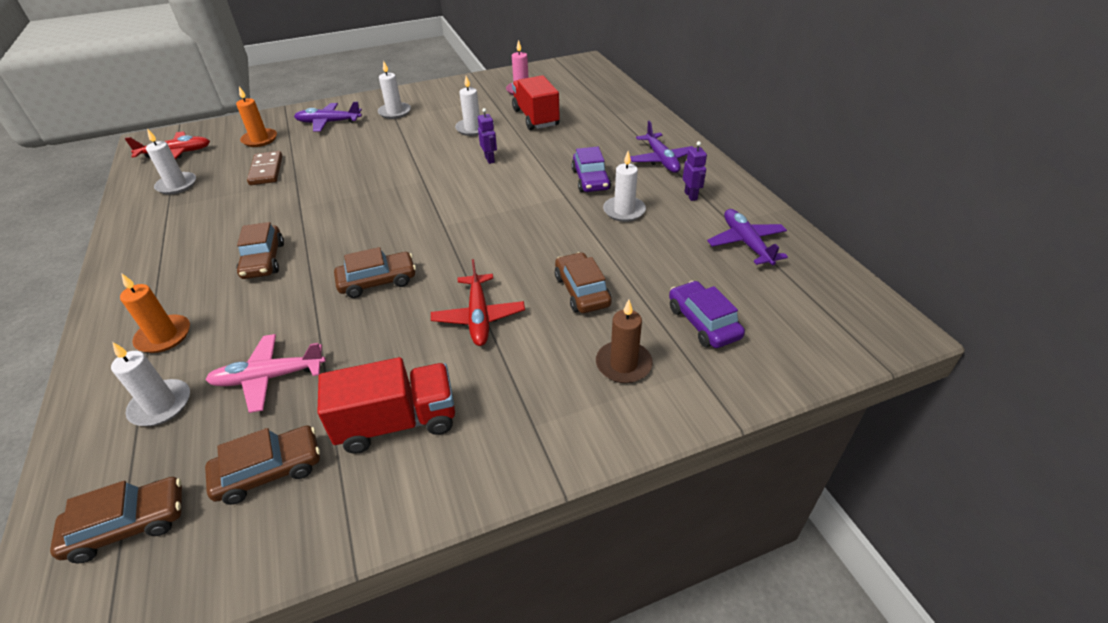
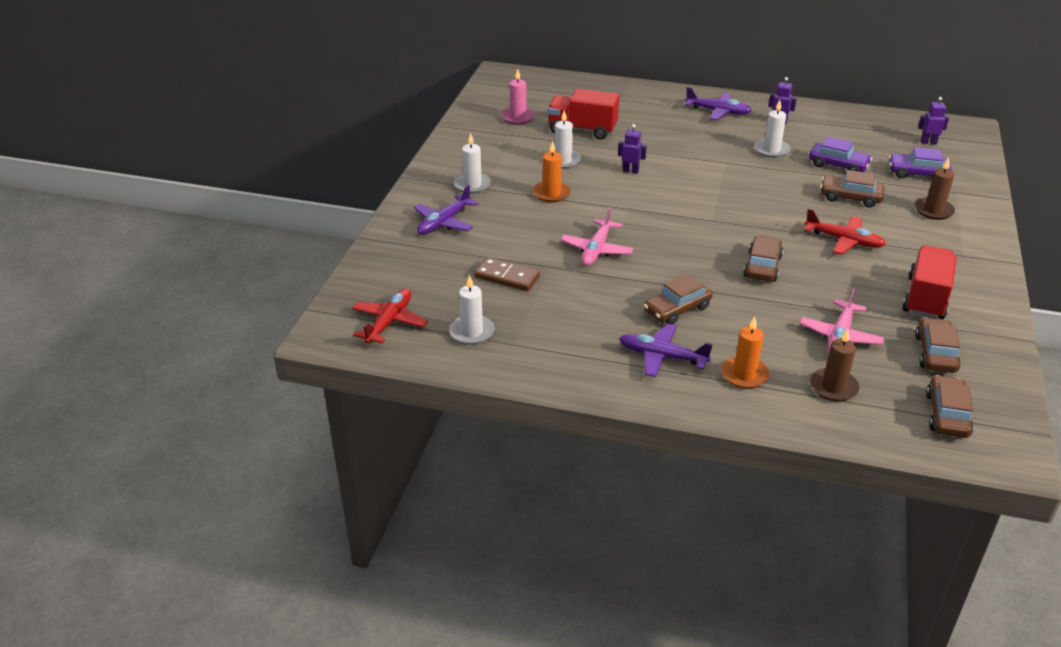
camera: 55 degrees left, 5 degrees down
(161, 405) = (833, 387): white candle -> brown candle
(260, 139) = (428, 267): orange candle -> orange candle (551, 193)
(263, 260) = (677, 309): brown car -> brown car turned 120 degrees clockwise
(338, 190) = (597, 249): none -> pink plane
(590, 180) = (714, 145): purple car -> purple car (838, 165)
(746, 243) = (853, 129): purple plane -> purple plane (662, 357)
(797, 307) = (928, 142): none -> purple robot

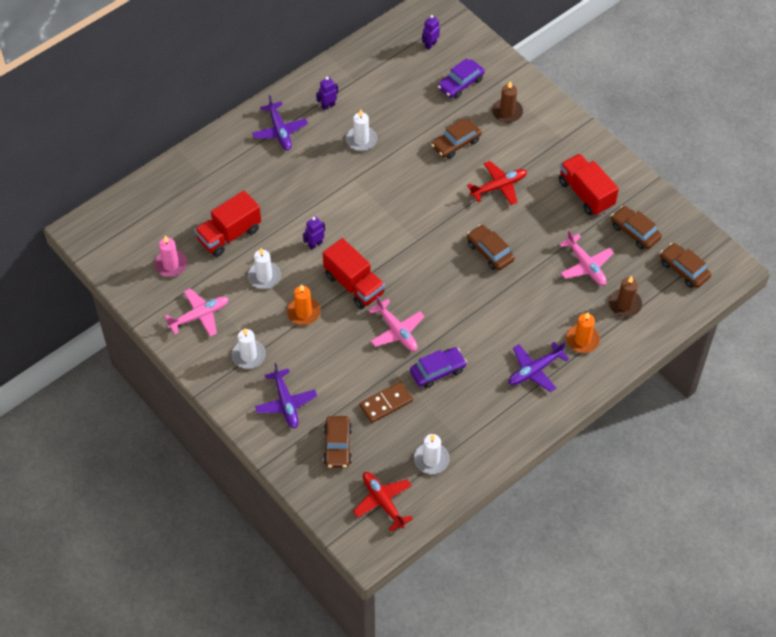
camera: 55 degrees left, 20 degrees up
(484, 148) = (199, 316): none -> pink plane
(616, 206) = (354, 284): none -> red truck
(677, 309) = (496, 330): brown car -> brown car (338, 446)
(718, 111) = (280, 131): purple plane -> purple plane turned 105 degrees clockwise
(838, 165) = (413, 118): purple car -> purple car (437, 371)

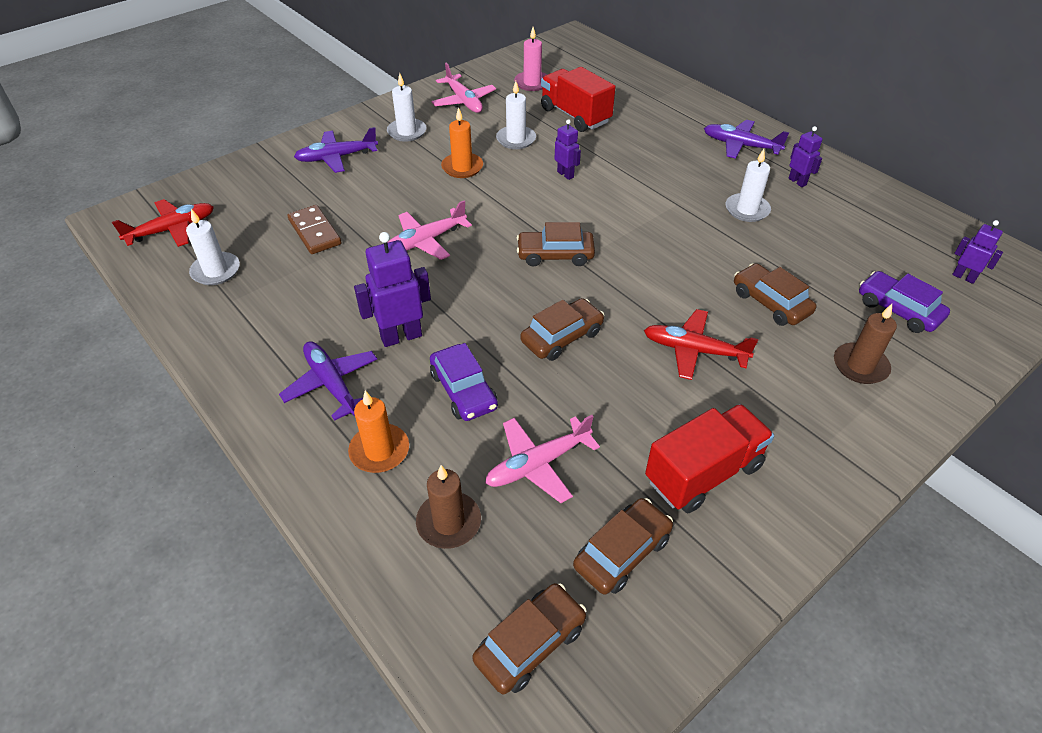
camera: 90 degrees right, 10 degrees down
(280, 131) = (741, 146): purple plane -> purple plane turned 45 degrees clockwise
(338, 446) = (265, 195): brown car -> brown car (555, 255)
(354, 284) = (502, 205): red truck -> none
(437, 371) = (354, 278): purple car -> purple car (464, 390)
(492, 337) = (401, 336): none -> purple robot
(498, 187) = (694, 350): red plane -> red plane turned 135 degrees clockwise

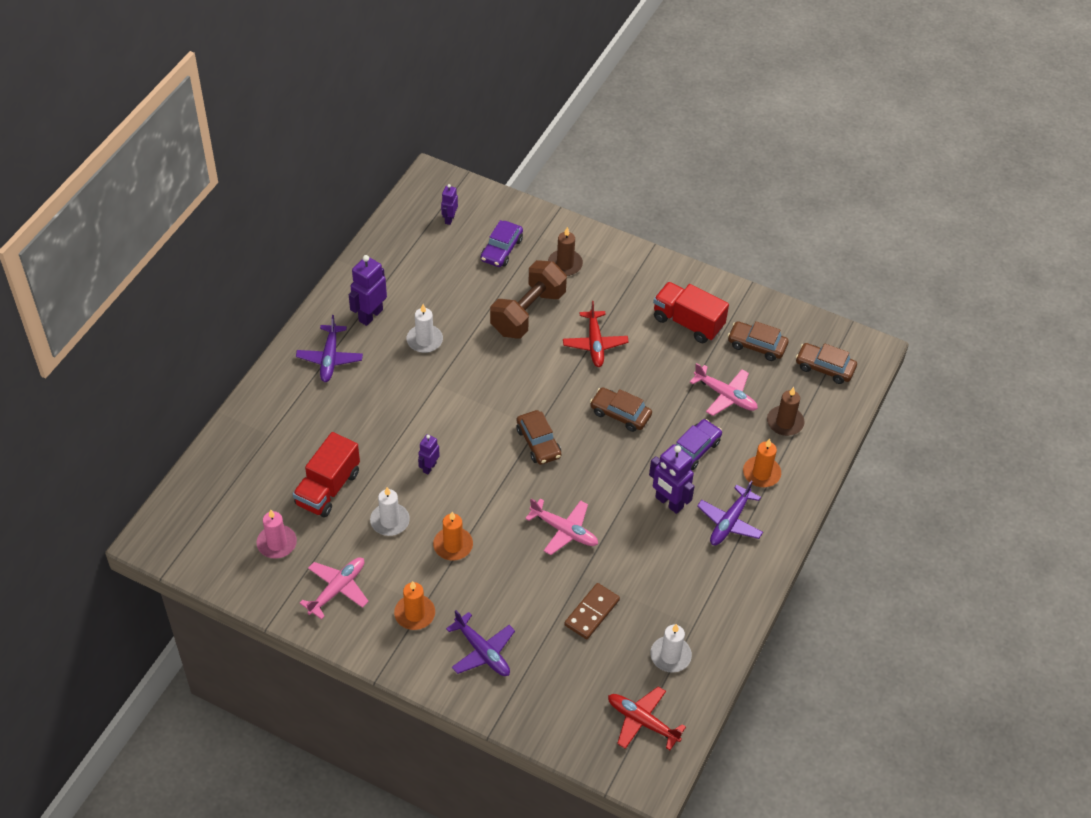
camera: 115 degrees left, 5 degrees up
(407, 132) = (414, 614): white candle -> orange candle
(770, 302) = (528, 313): brown car -> brown dumbbell
(797, 181) = (370, 315): purple robot -> purple robot, size x1.72

